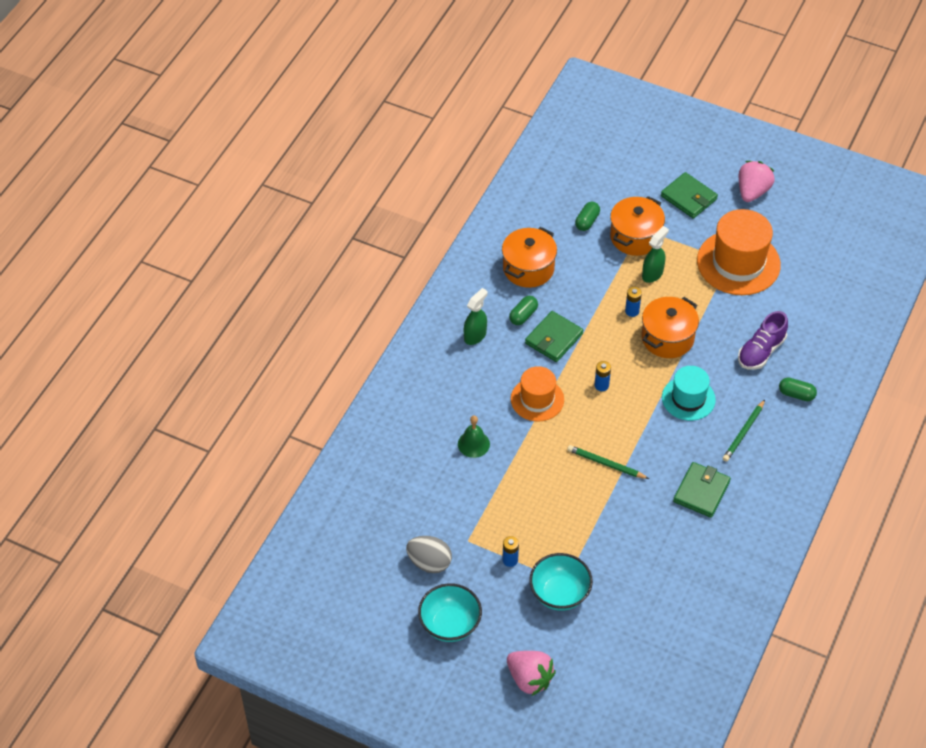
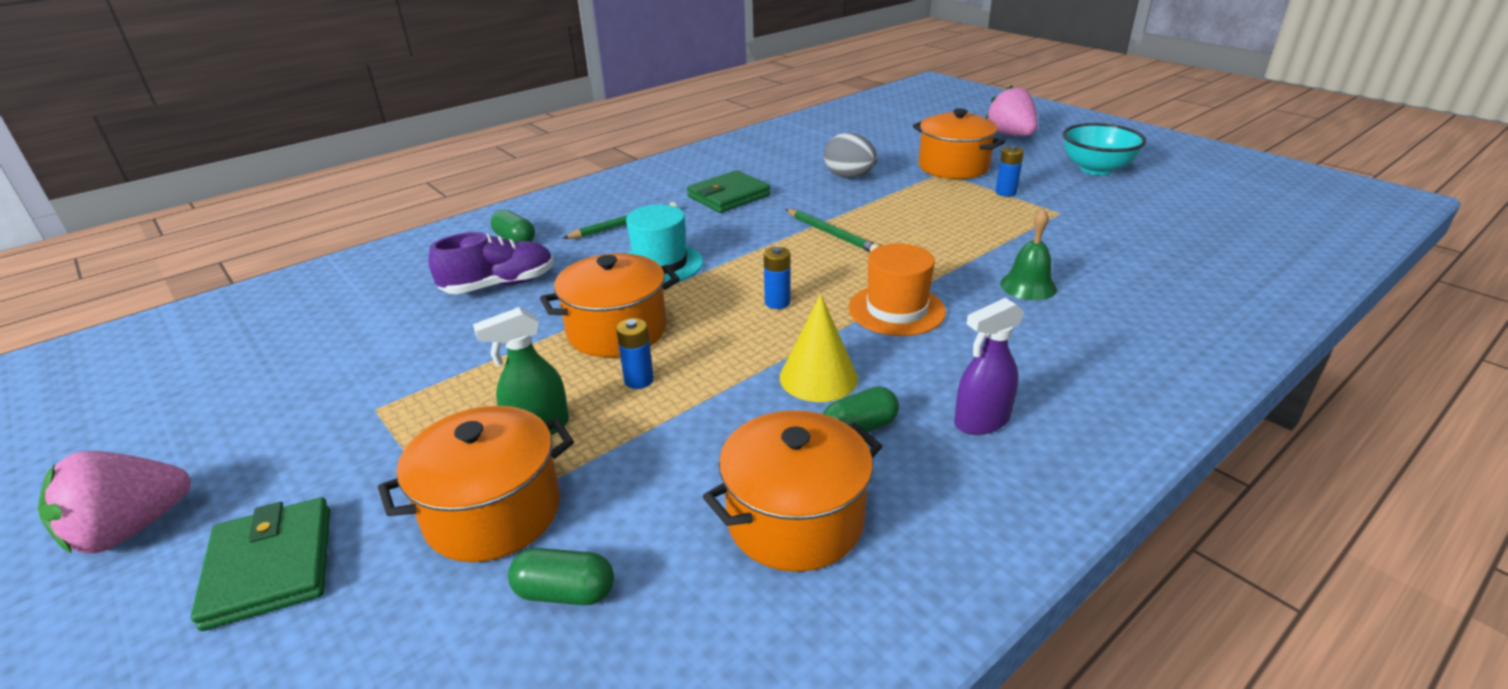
camera: 155 degrees left, 20 degrees down
(429, 562) = (1119, 206): grey egg -> grey egg (849, 177)
(475, 335) = (981, 421): green spray bottle -> purple spray bottle
(553, 338) = (818, 377): green wallet -> yellow cone
(559, 594) = (953, 167): turquoise bowl -> orange pot
(587, 221) = (565, 592): green capsule -> green capsule turned 45 degrees clockwise
(738, 263) = (366, 401): orange hat -> none

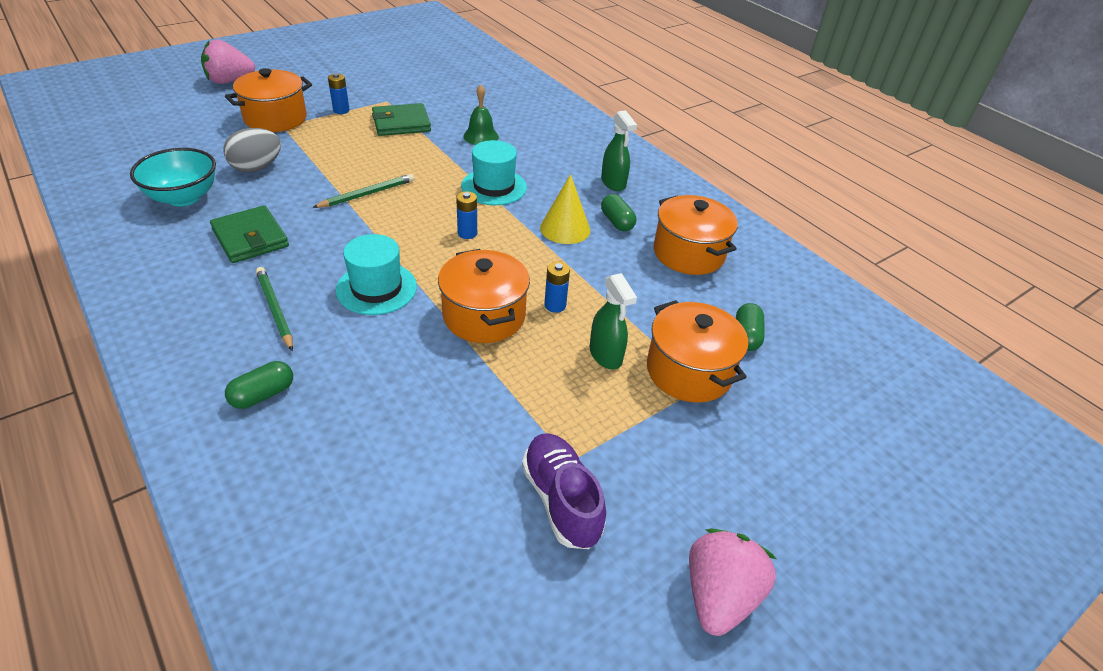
camera: 90 degrees left, 10 degrees up
(130, 529) = (719, 595): pink strawberry -> pink strawberry turned 120 degrees counterclockwise
(271, 566) = (745, 480): green wallet -> green wallet (401, 123)
(499, 285) = (371, 398): purple shoe -> purple shoe (561, 500)
(896, 310) = (494, 187): orange hat -> turquoise hat
(981, 421) = (613, 183): purple spray bottle -> green spray bottle
(1096, 169) = (325, 70): turquoise bowl -> turquoise bowl (183, 197)

